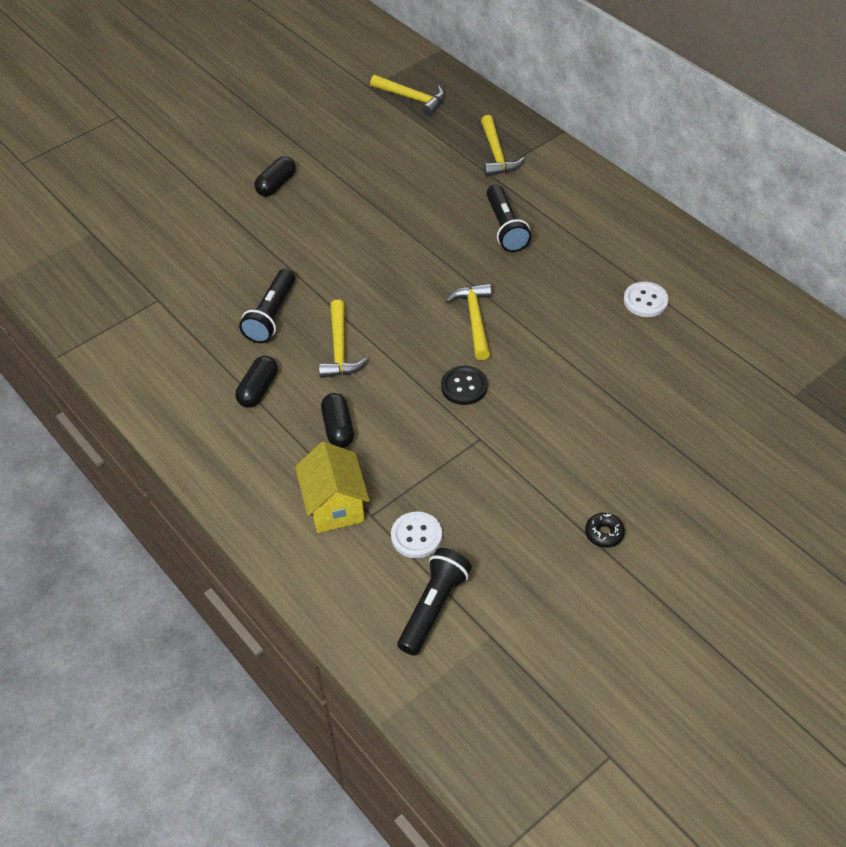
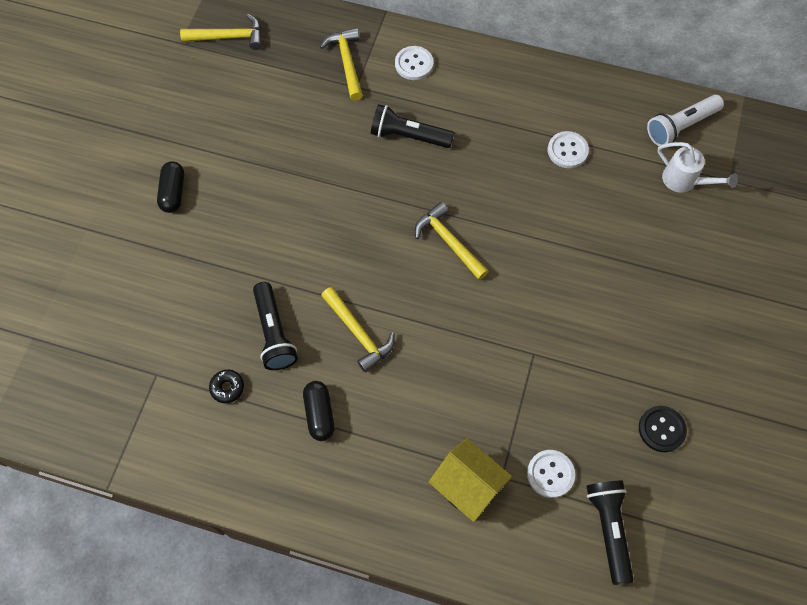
camera: 35 degrees left, 15 degrees up
(338, 428) = (415, 411): black capsule -> none
(464, 386) = (486, 312): black button -> black button (661, 429)
(496, 154) = (347, 62): yellow hammer -> yellow hammer turned 150 degrees counterclockwise
(505, 228) = (408, 136): black flashlight -> black flashlight turned 150 degrees clockwise
(555, 178) = (414, 64): none -> white button
(604, 533) = (683, 384): black donut -> black donut (227, 388)
(745, 374) = (684, 181): none -> white watering can
(778, 330) = (680, 126): none -> white flashlight

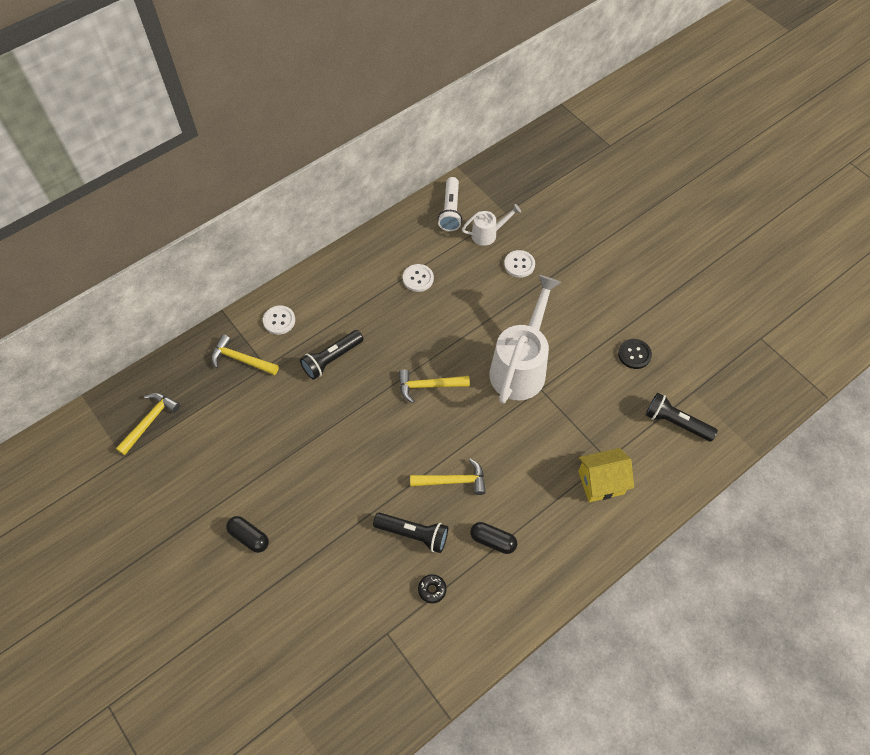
camera: 55 degrees left, 5 degrees down
(544, 317) = (520, 367): none -> white watering can
(550, 474) = (623, 431): white button -> white button (519, 264)

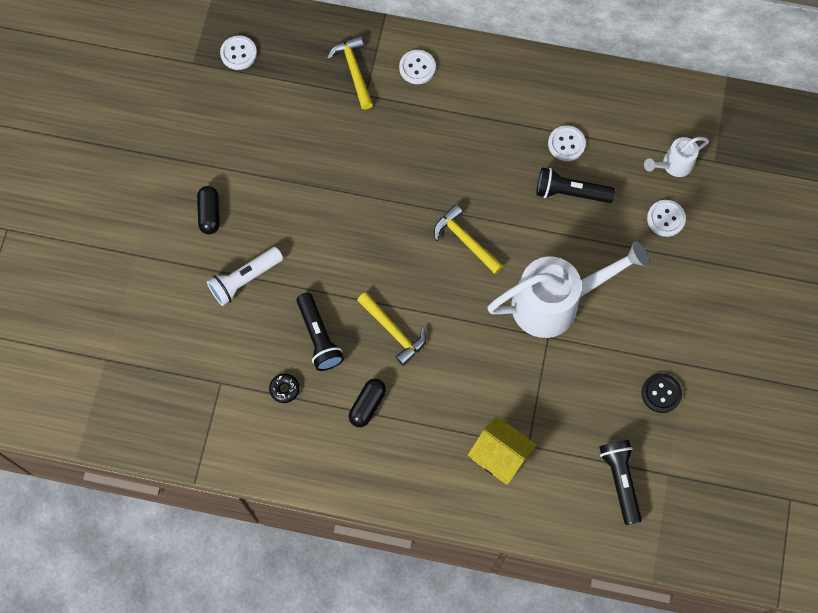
camera: 50 degrees right, 10 degrees up
(149, 421) = (238, 53): yellow hammer -> white button
(332, 359) = (419, 141): black flashlight -> black flashlight (570, 192)
(450, 211) = (669, 111): white flashlight -> white flashlight (245, 279)
(488, 234) = (673, 165): white watering can -> white watering can turned 120 degrees clockwise
(493, 541) = (367, 405): black capsule -> black capsule turned 45 degrees clockwise

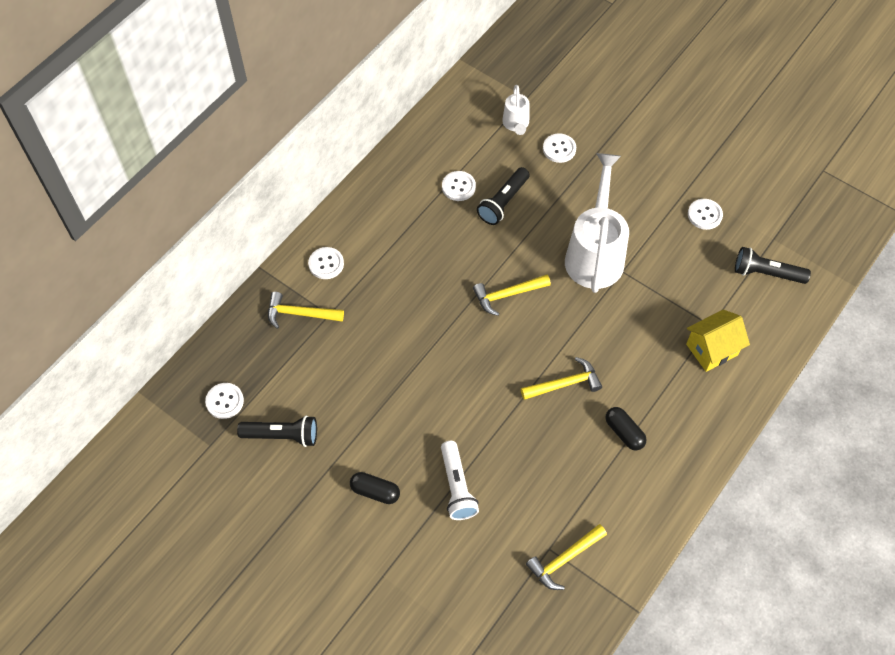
camera: 65 degrees left, 10 degrees down
(216, 400) = (564, 559): none -> yellow hammer
(284, 389) = (579, 495): black donut -> none
(319, 337) = (543, 446): black flashlight -> black flashlight (282, 435)
(661, 393) = (704, 215): black button -> white button

